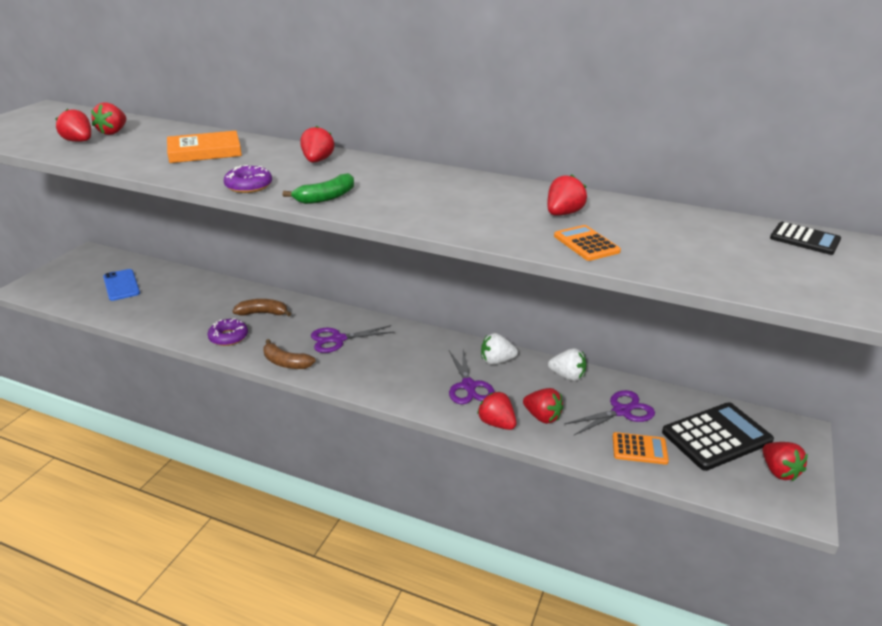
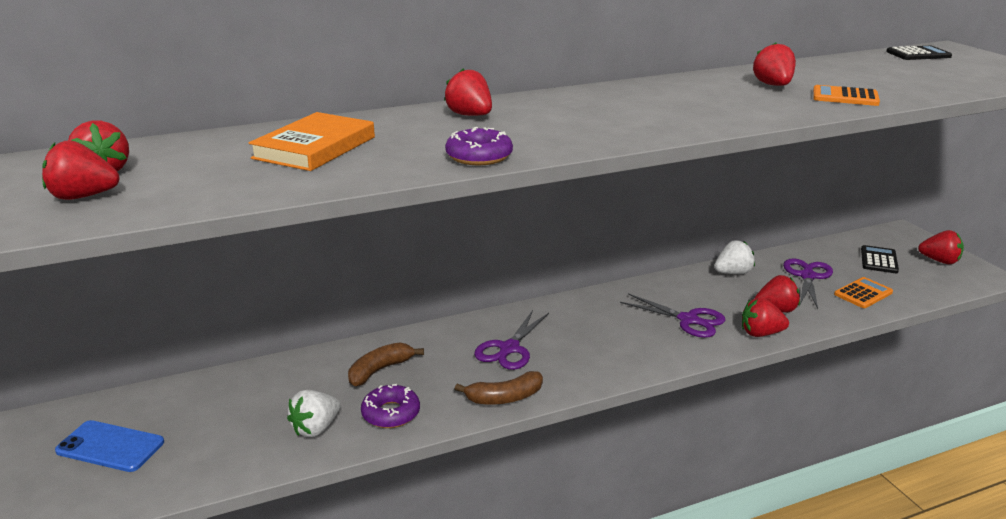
camera: 45 degrees left, 5 degrees down
(326, 197) = (583, 137): green banana -> none
(496, 361) = (668, 290): white strawberry -> white strawberry (316, 428)
(716, 436) = (879, 260): black calculator -> black calculator, size x0.55

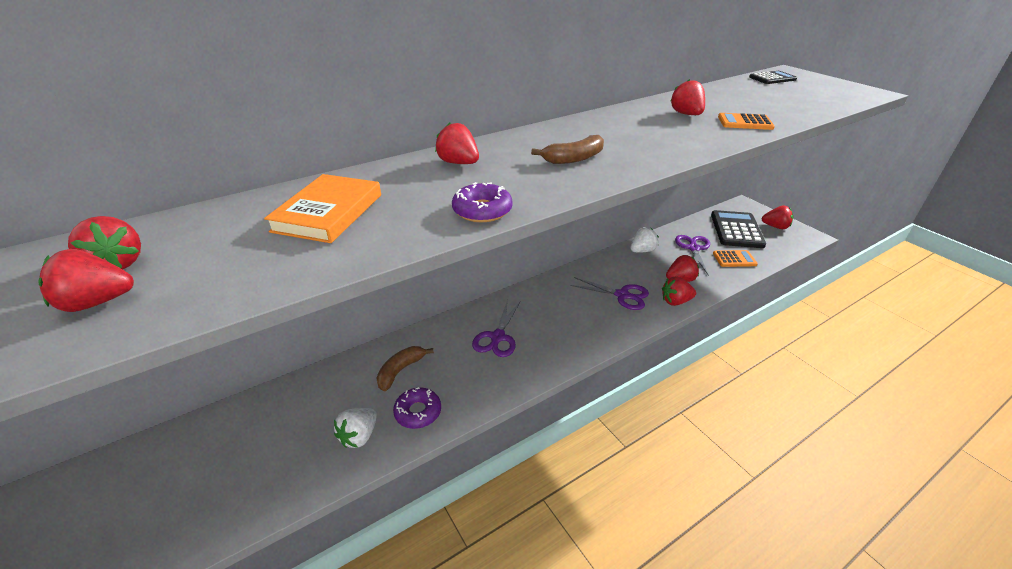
camera: 10 degrees left, 10 degrees up
(110, 446) = (181, 482): blue phone -> none
(504, 398) = (504, 384): brown banana -> brown banana (574, 158)
(863, 293) = (734, 259): orange calculator -> orange calculator turned 45 degrees clockwise
(879, 260) = (736, 230): black calculator -> black calculator, size x1.81

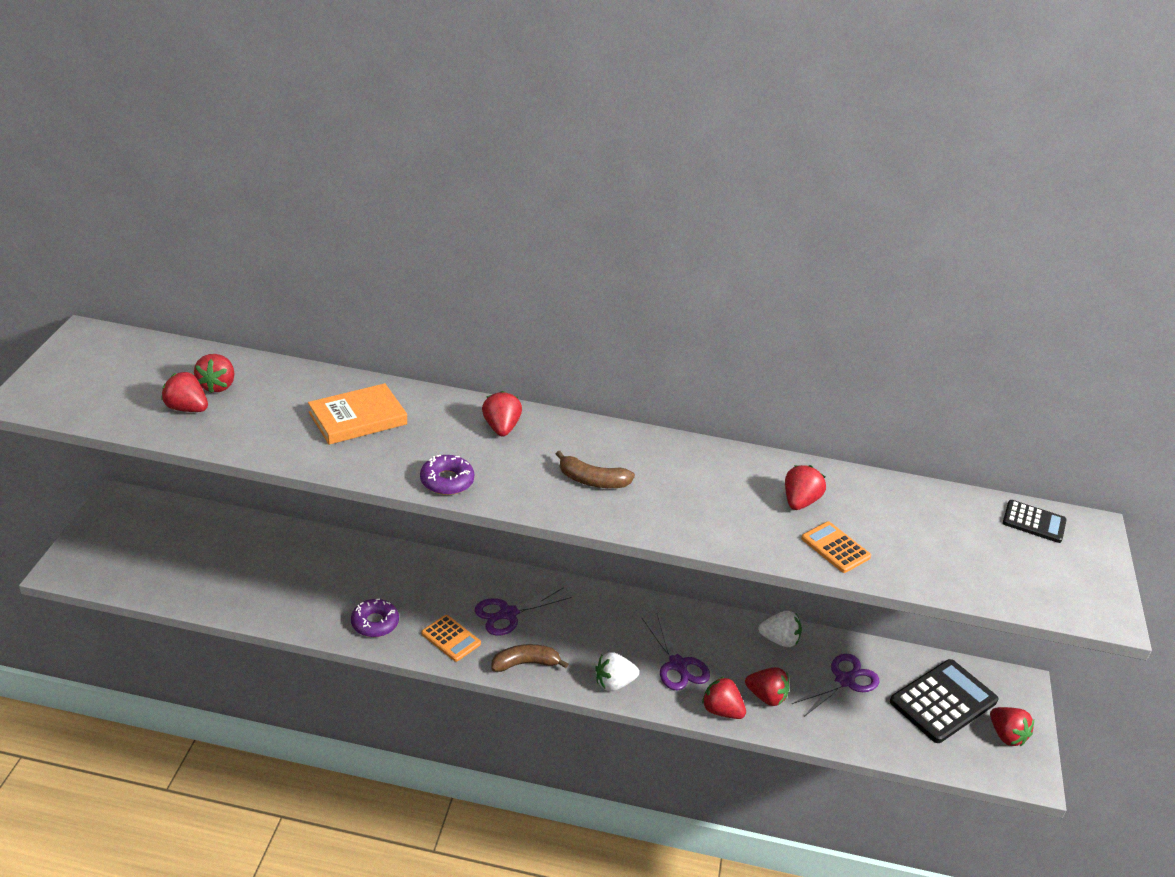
camera: 40 degrees right, 0 degrees up
(359, 436) = (319, 608): white strawberry -> white strawberry (614, 683)
(400, 370) = (401, 582): brown banana -> brown banana (525, 663)
(734, 259) = (871, 725): orange calculator -> orange calculator (451, 638)

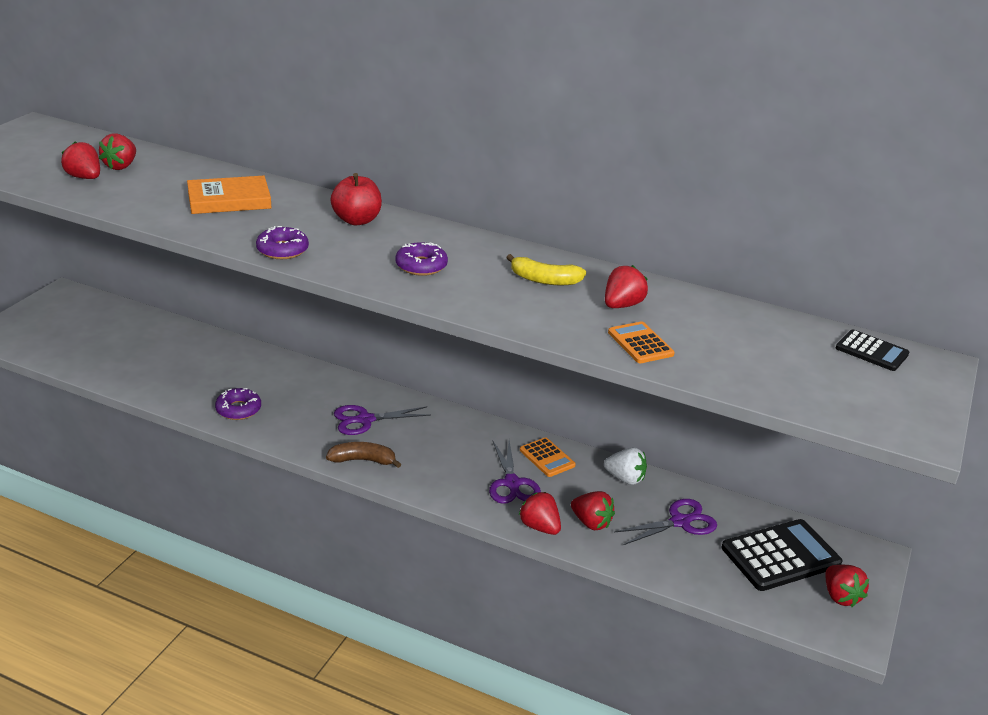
camera: 15 degrees right, 5 degrees down
(451, 638) = (302, 431): orange calculator -> orange calculator (547, 458)
(501, 428) = (357, 220): red strawberry -> red apple
(592, 480) = (421, 266): brown banana -> purple donut
(614, 683) = (441, 488): white strawberry -> none
(716, 480) = (544, 280): none -> yellow banana

